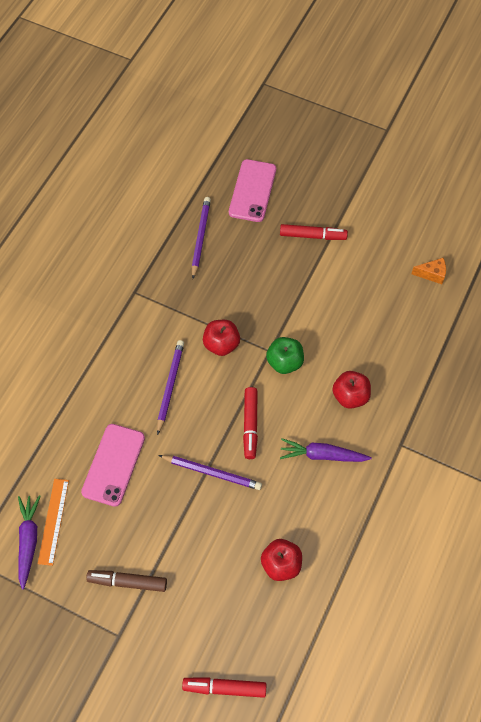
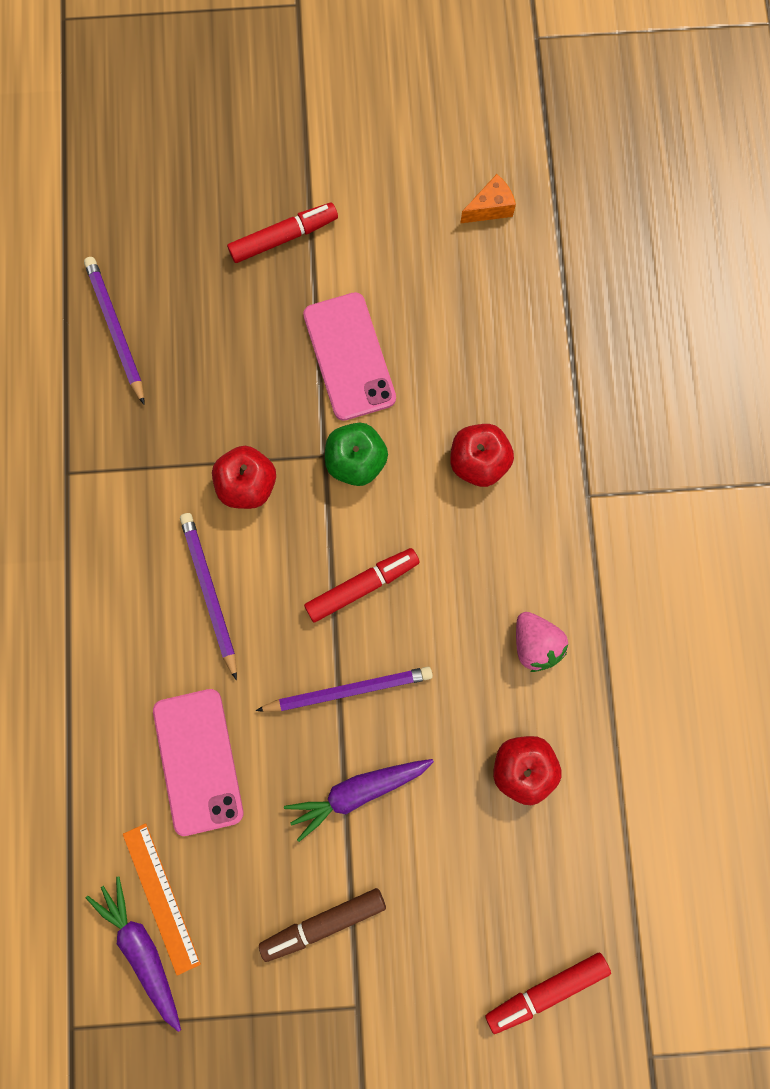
camera: 30 degrees left, 15 degrees up
(250, 425) = (361, 586): red marker -> red marker turned 90 degrees counterclockwise
(252, 191) = (151, 210): pink phone -> pink phone (349, 356)
(322, 455) = (489, 573): purple carrot -> purple carrot (357, 791)
(326, 505) = (535, 644): none -> pink strawberry

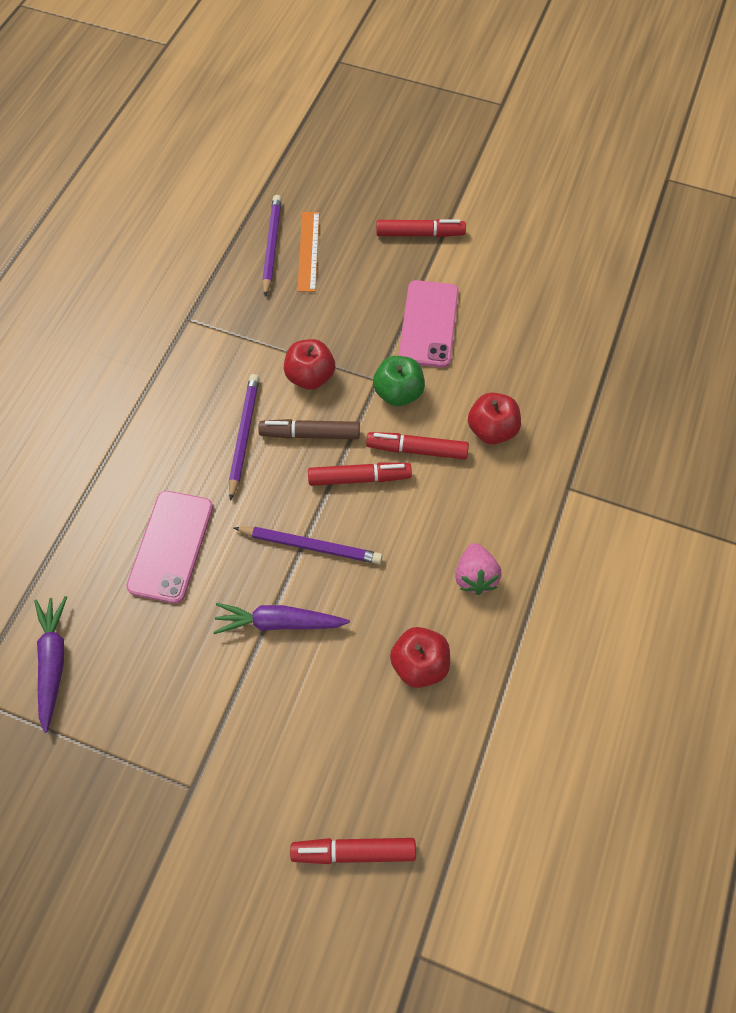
camera: 25 degrees right, 15 degrees down
(161, 898) = (88, 631): orange ruler -> orange ruler (308, 251)
(324, 922) = (200, 708): brown marker -> brown marker (310, 434)
(409, 523) = (417, 450): none -> red marker
(490, 208) = (581, 270): orange cheese -> none

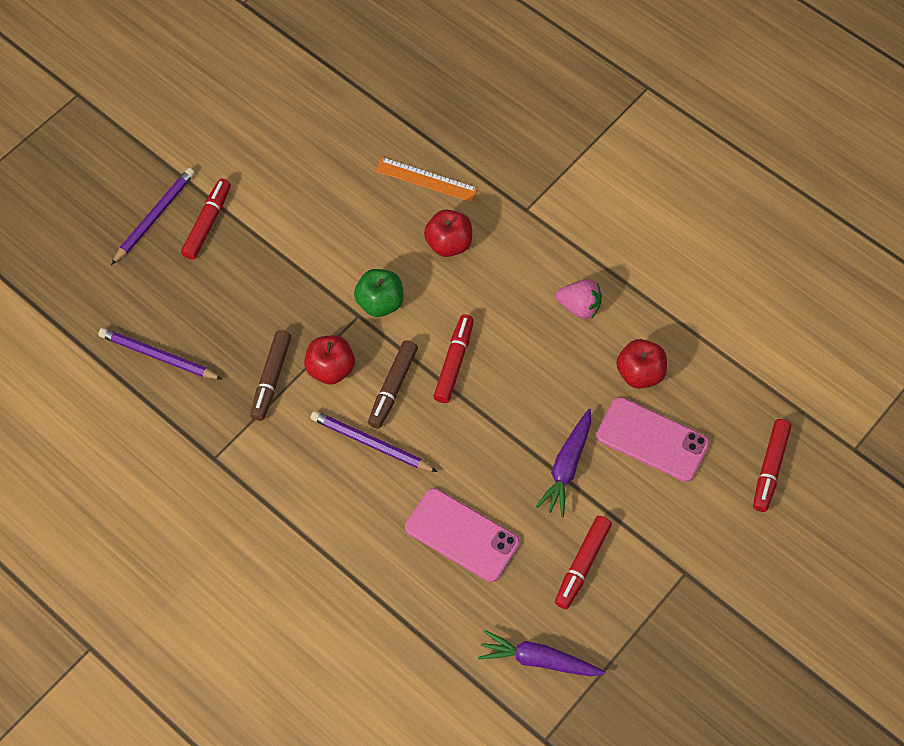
camera: 70 degrees left, 0 degrees up
(282, 334) = (271, 378): none -> brown marker
(308, 251) = (181, 325): orange ruler -> orange ruler (426, 180)
(310, 546) = (505, 421): purple pencil -> purple pencil (154, 217)
(417, 450) = (444, 308): red marker -> red marker (582, 565)
(429, 324) = (316, 252): pink phone -> pink phone (652, 439)

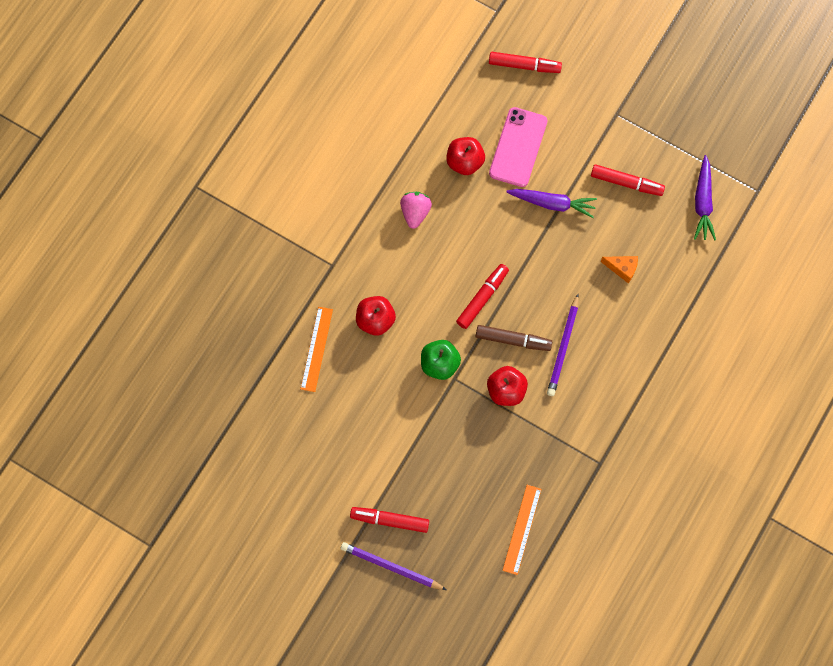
camera: 100 degrees left, 10 degrees up
(158, 356) = (521, 529): purple pencil -> orange ruler
(271, 378) = (523, 434): brown marker -> none
(454, 362) = (482, 298): red marker -> red marker turned 120 degrees clockwise
(462, 535) = (622, 269): pink phone -> orange cheese

